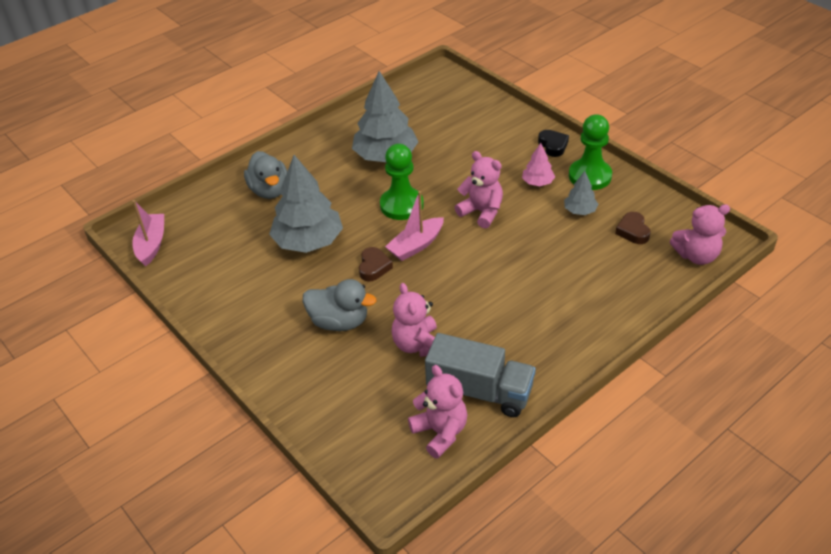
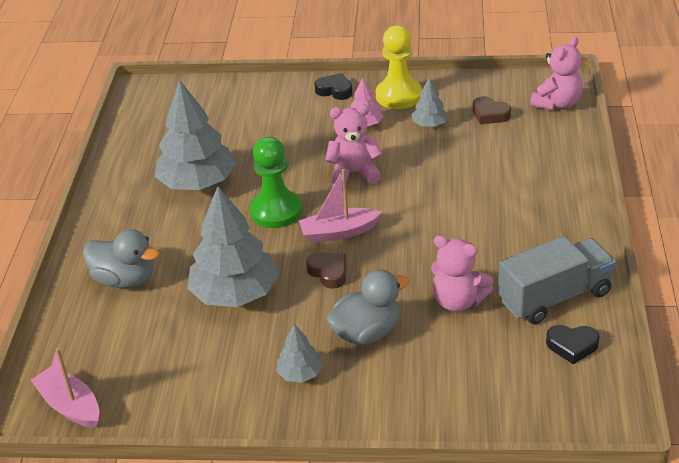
camera: 45 degrees left, 5 degrees down
(271, 317) = (300, 374): none -> grey tree
(416, 245) = (339, 232): pink boat -> pink boat turned 75 degrees clockwise
(440, 432) = (572, 346): pink teddy bear -> black heart
(590, 176) = (398, 96): green pawn -> yellow pawn

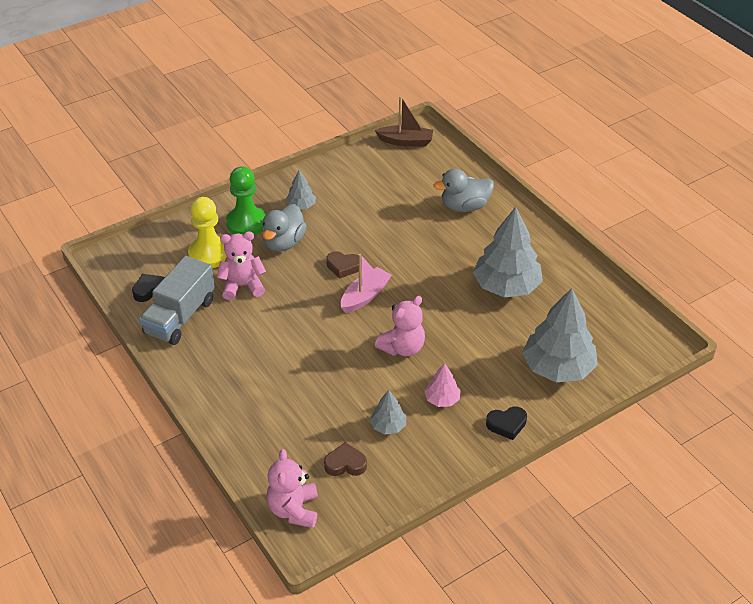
camera: 140 degrees right, 5 degrees up
(70, 406) = (405, 141): pink boat -> brown boat
(235, 294) = (387, 228): grey tree -> grey tree (558, 367)
(276, 211) = (425, 291): green pawn -> green pawn (246, 223)
(398, 96) = (445, 447): yellow pawn -> yellow pawn (209, 254)

